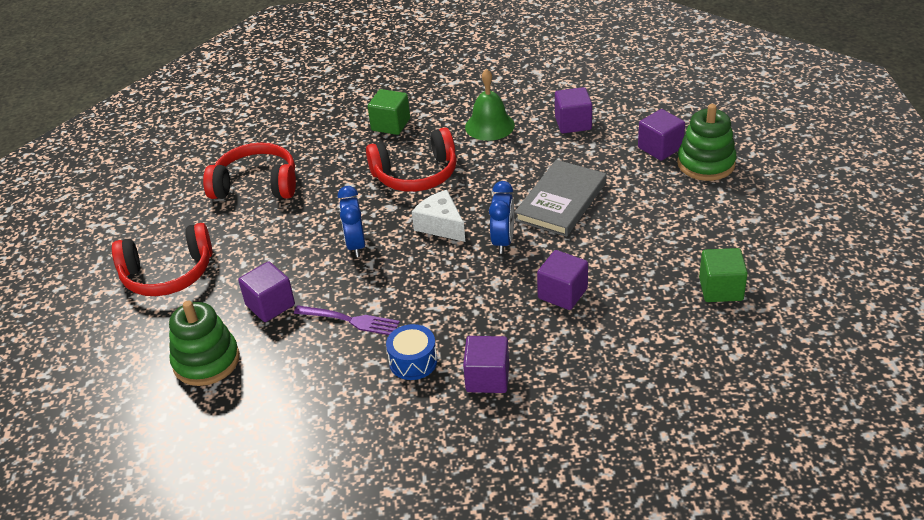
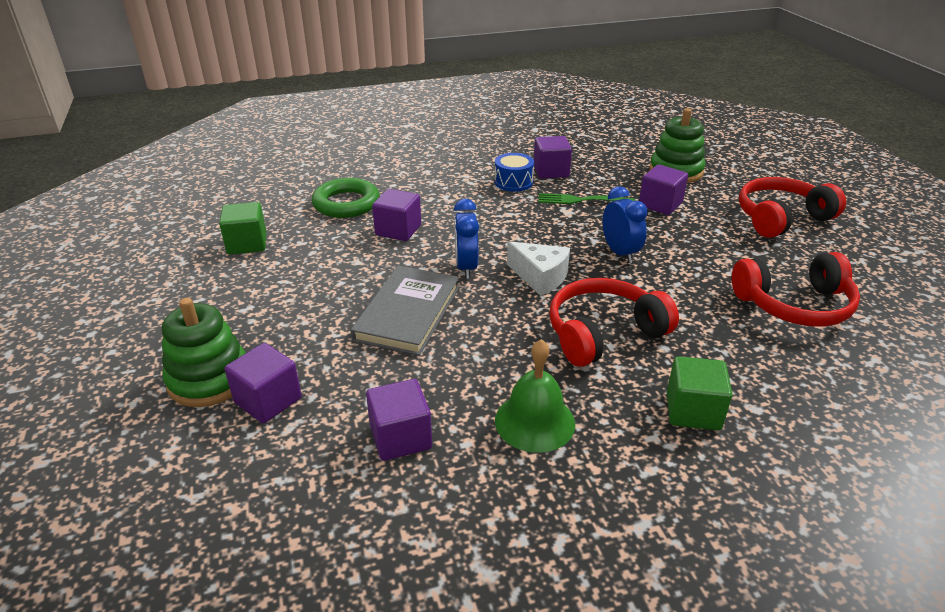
camera: 165 degrees right, 5 degrees down
(349, 320) = (582, 200): purple fork -> green fork
(487, 378) = (451, 178): purple cube -> purple cube (551, 171)
(621, 342) = (346, 203): none -> green ring

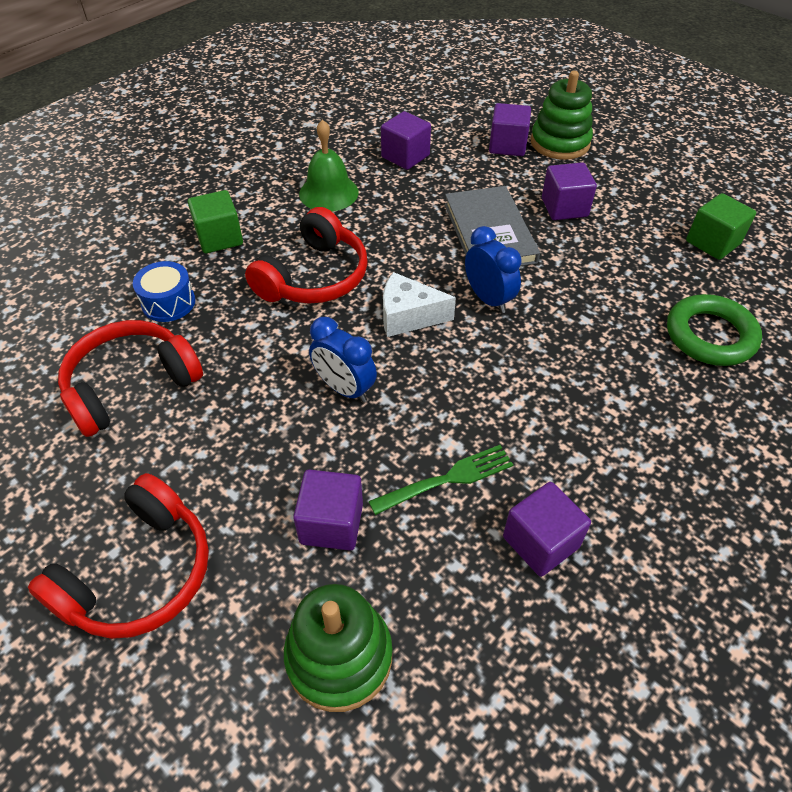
camera: 150 degrees right, 15 degrees up
(398, 230) = (605, 319): purple cube -> purple cube (564, 207)
(513, 182) = (569, 480): blue drum -> blue drum (168, 302)

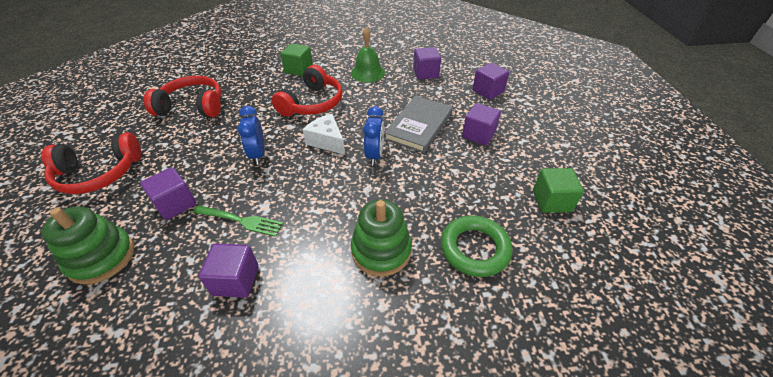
camera: 40 degrees right, 5 degrees down
(168, 302) = (247, 84): blue drum -> none
(314, 277) = (312, 103): red headphones -> red headphones turned 45 degrees counterclockwise
(560, 143) = (522, 103): green stacking toy -> green stacking toy (381, 250)

